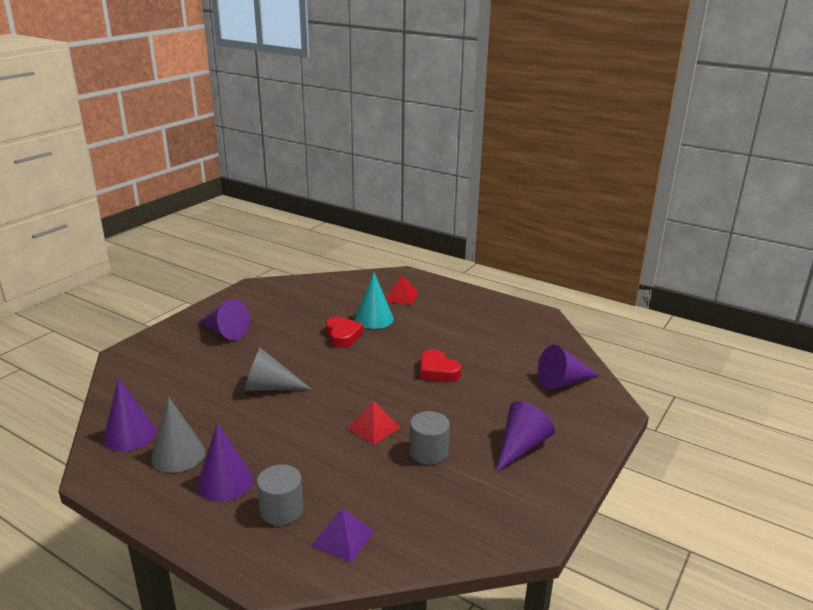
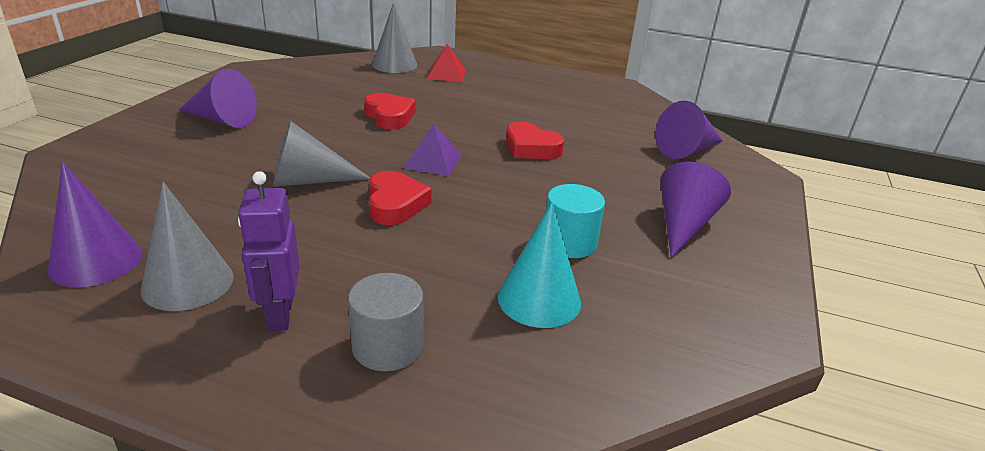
camera: 15 degrees left, 5 degrees up
(225, 482) = (279, 315): purple cone -> purple robot
(320, 411) = (395, 204): none -> red heart
(343, 538) = (502, 376): purple pyramid -> purple pyramid (432, 161)
(364, 285) = (394, 65): none -> grey cone
(373, 427) = (479, 218): red pyramid -> none
(374, 319) = (423, 97): turquoise cone -> turquoise cone (539, 299)
(428, 452) = (569, 242): grey cylinder -> turquoise cylinder

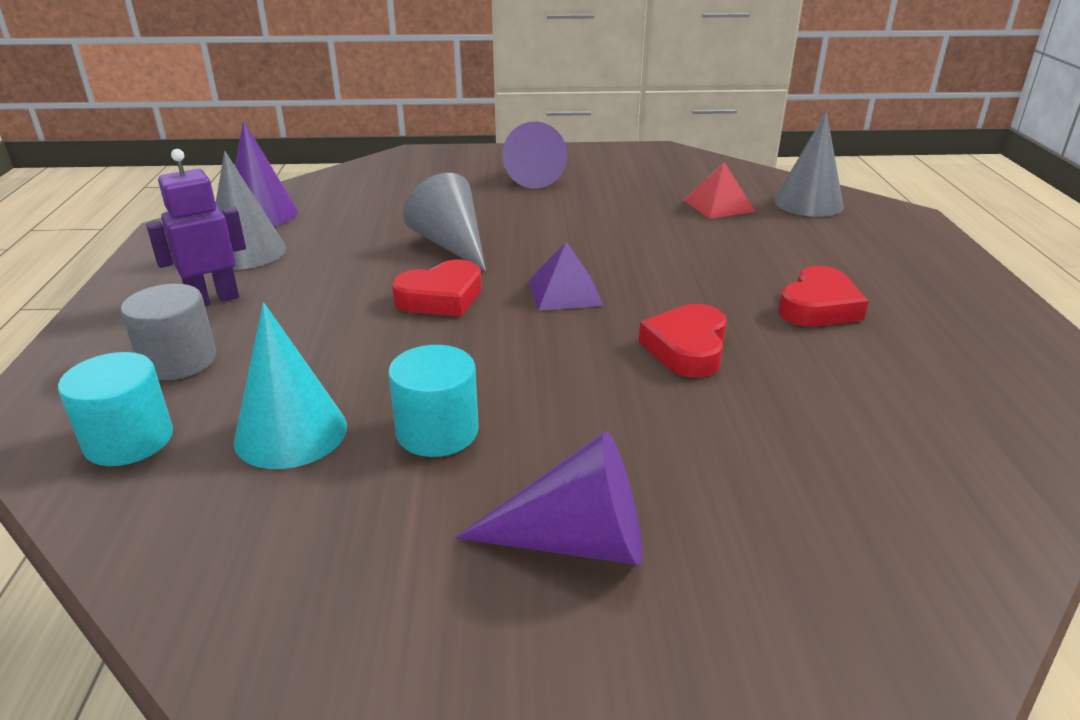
camera: 70 degrees right, 0 degrees up
(389, 116) = (651, 240): red heart -> red heart (818, 307)
(446, 74) = (840, 237): red pyramid -> red pyramid (718, 205)
(503, 383) = (129, 440): none -> turquoise cylinder
(687, 150) = (895, 513): purple cone -> none

